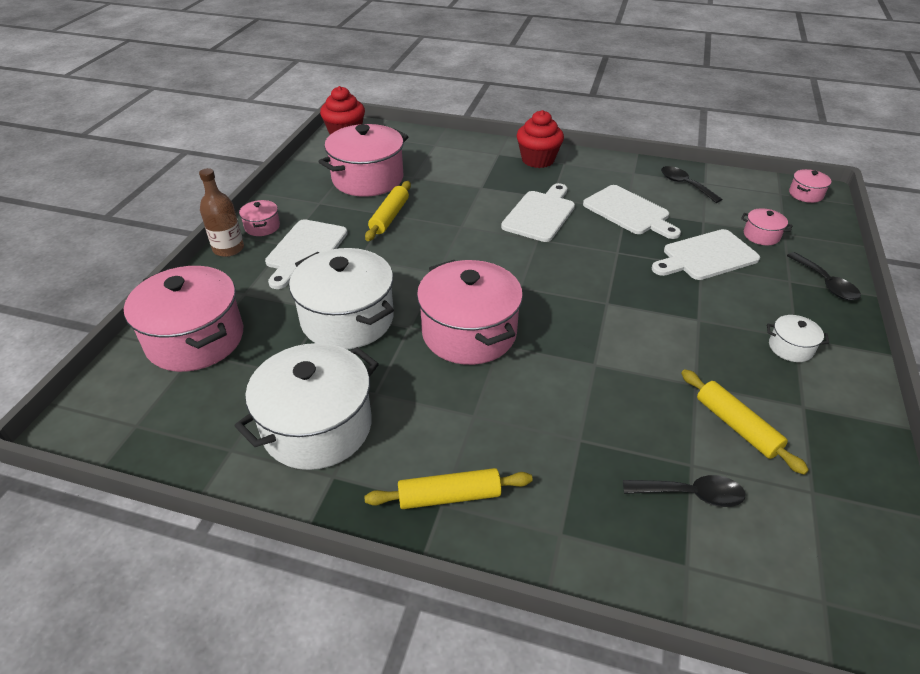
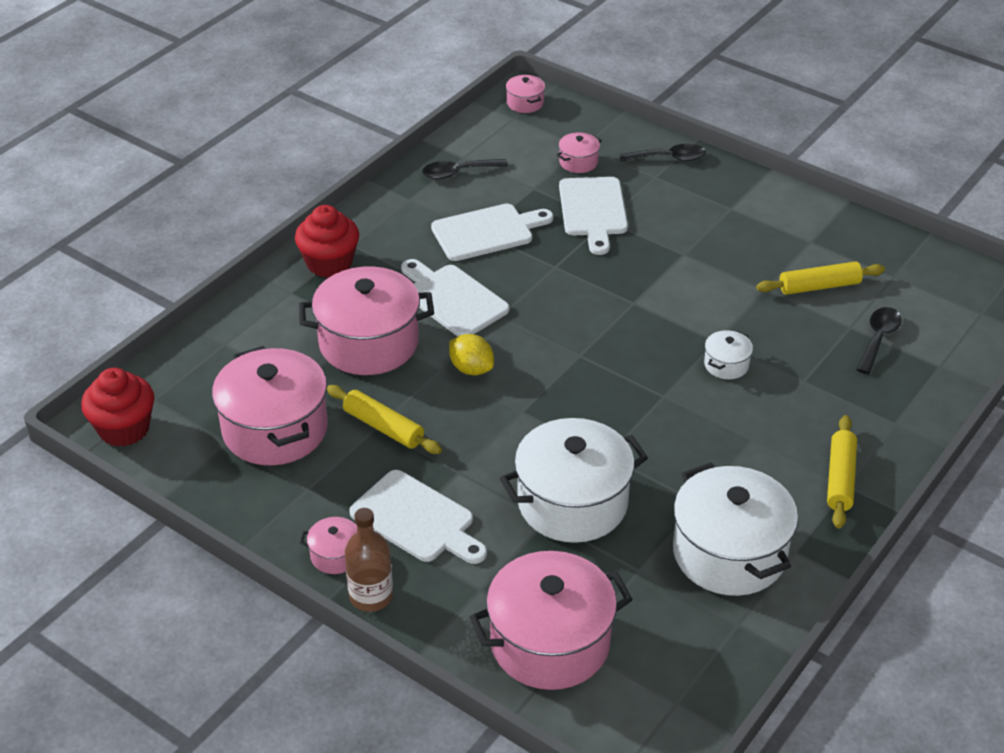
camera: 70 degrees left, 0 degrees up
(469, 333) = (636, 412): pink pot -> pink pot (369, 343)
(470, 239) = (471, 369): none -> yellow lemon
(790, 347) = (742, 217): white pot -> white pot (726, 365)

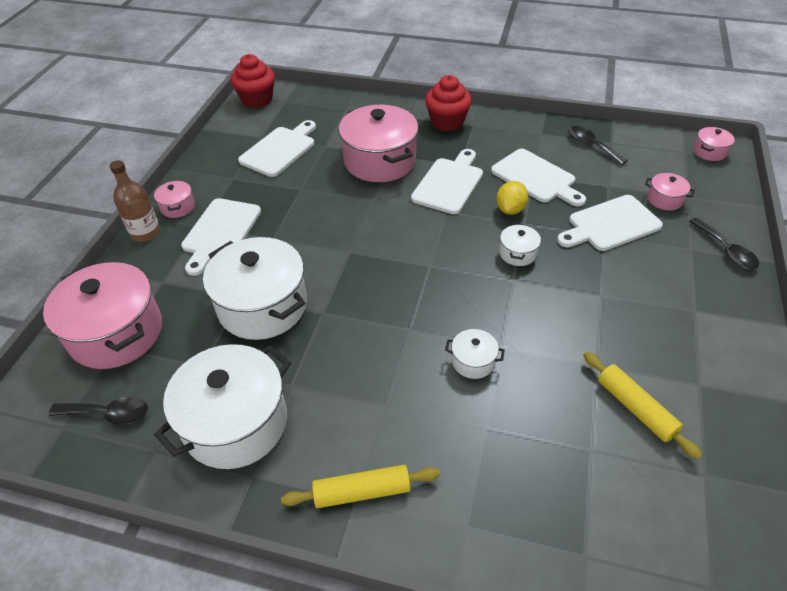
camera: 70 degrees right, 5 degrees up
(275, 429) = (280, 150): pink pot -> white cutting board
(383, 427) = (302, 191): yellow rolling pin -> none
(471, 369) = (381, 213): yellow lemon -> yellow lemon (510, 209)
(598, 287) = (517, 253): none -> white pot
(878, 339) = (591, 481): black spoon -> black spoon (109, 414)

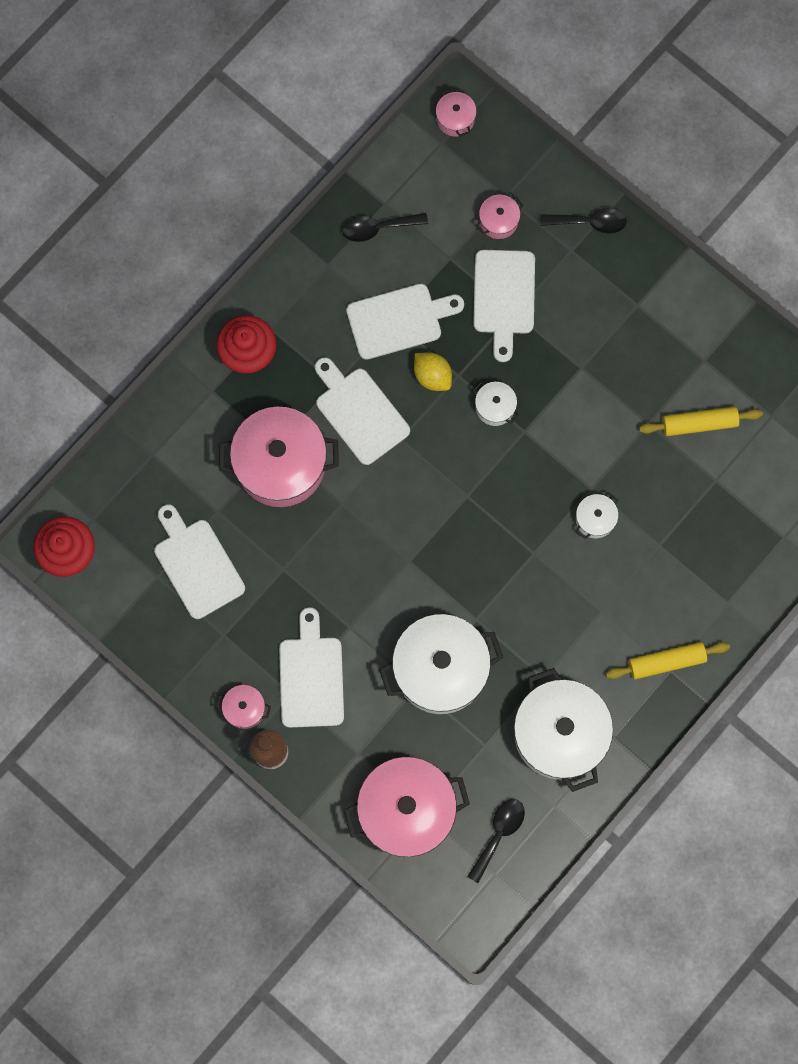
camera: 65 degrees left, 30 degrees up
(220, 232) = (311, 676): white cutting board -> white cutting board turned 135 degrees counterclockwise
(362, 492) = (666, 662): yellow rolling pin -> yellow rolling pin turned 60 degrees clockwise

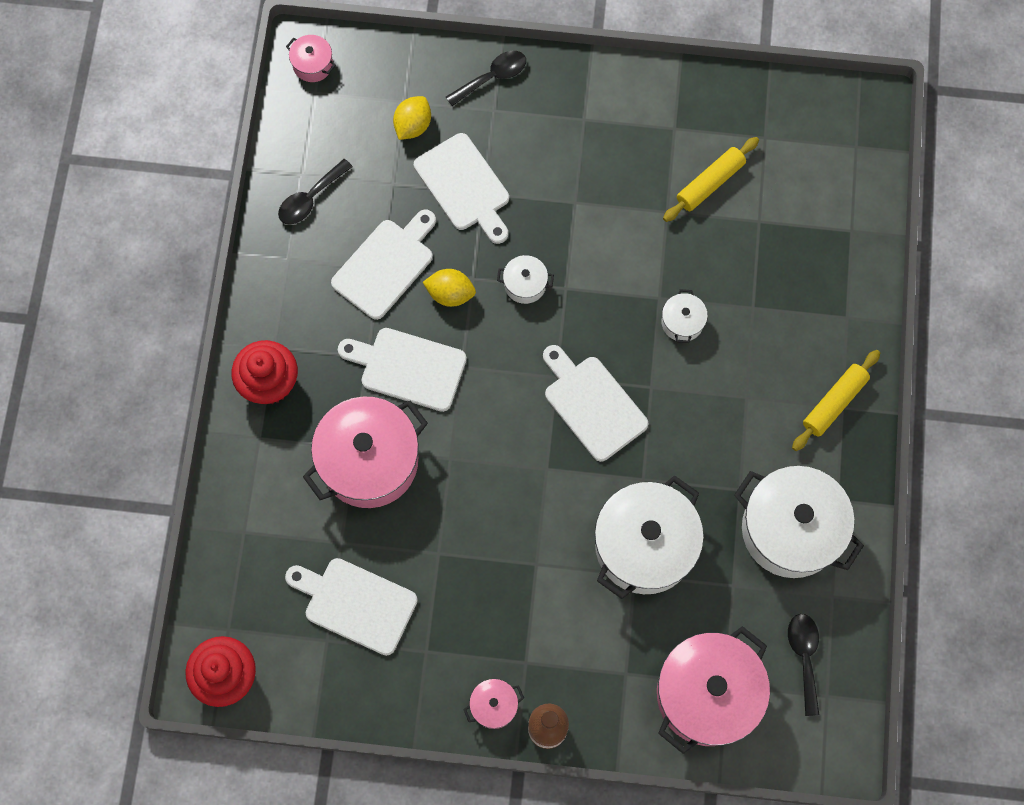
camera: 35 degrees left, 5 degrees down
(311, 676) = (534, 633): white cutting board -> white cutting board (592, 404)
(498, 221) = (413, 126): pink pot -> yellow lemon

